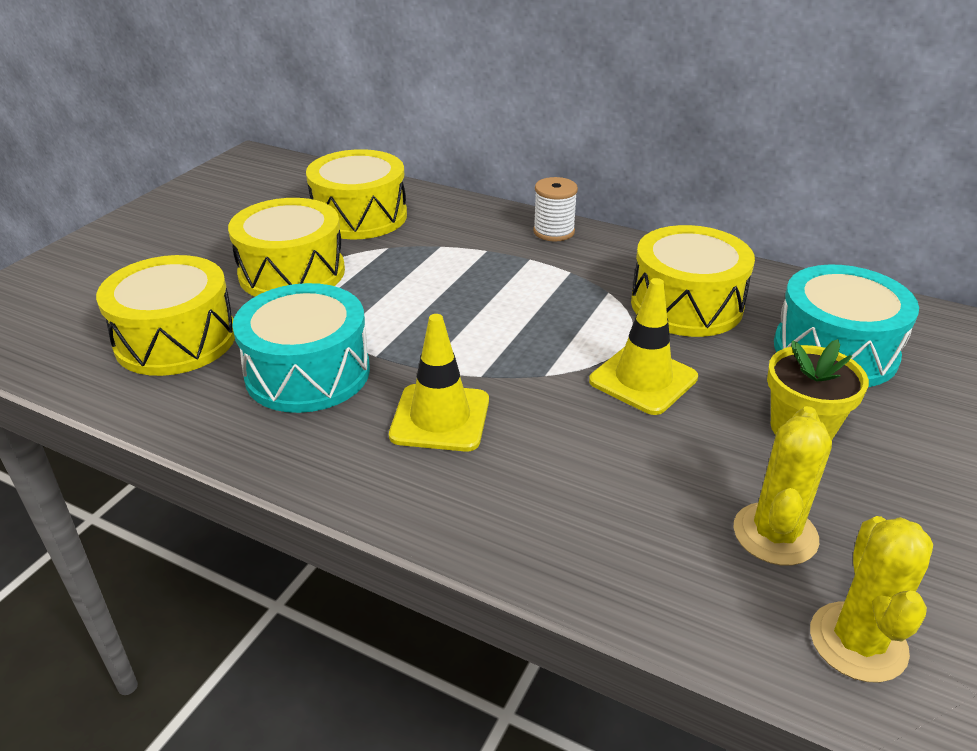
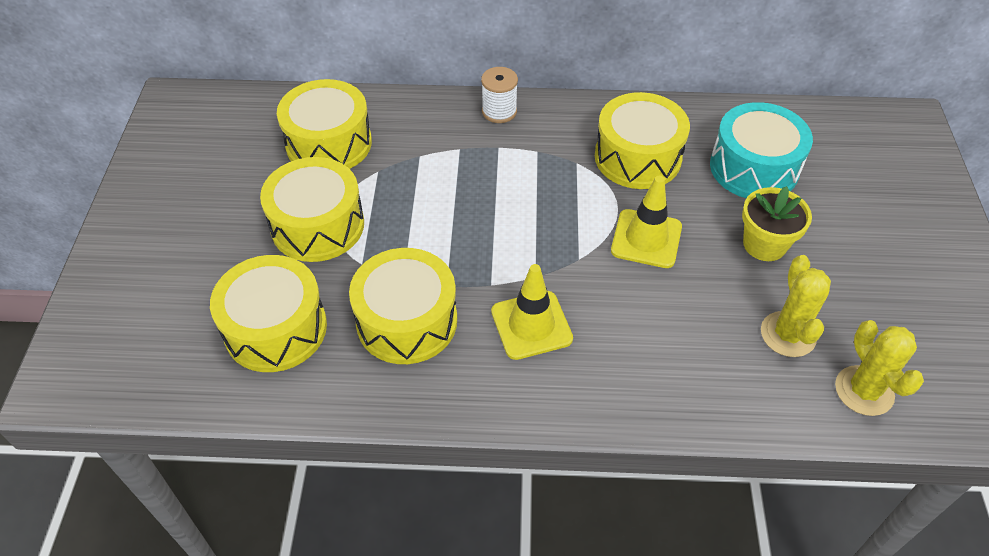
camera: 25 degrees left, 15 degrees up
(308, 373) = (407, 321): turquoise drum -> yellow drum

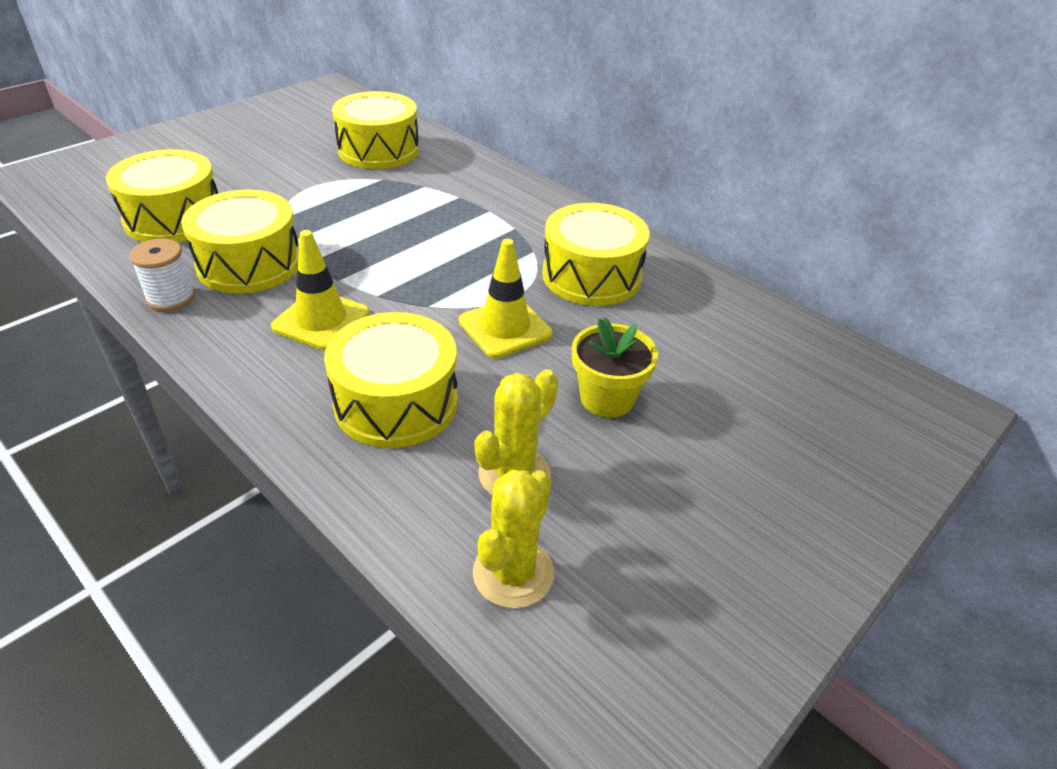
camera: 40 degrees right, 10 degrees down
(317, 225) = (294, 184): yellow drum -> yellow drum (396, 402)
(499, 111) = (526, 192): white spool -> white spool (171, 298)
(754, 168) = (692, 342): turquoise drum -> none

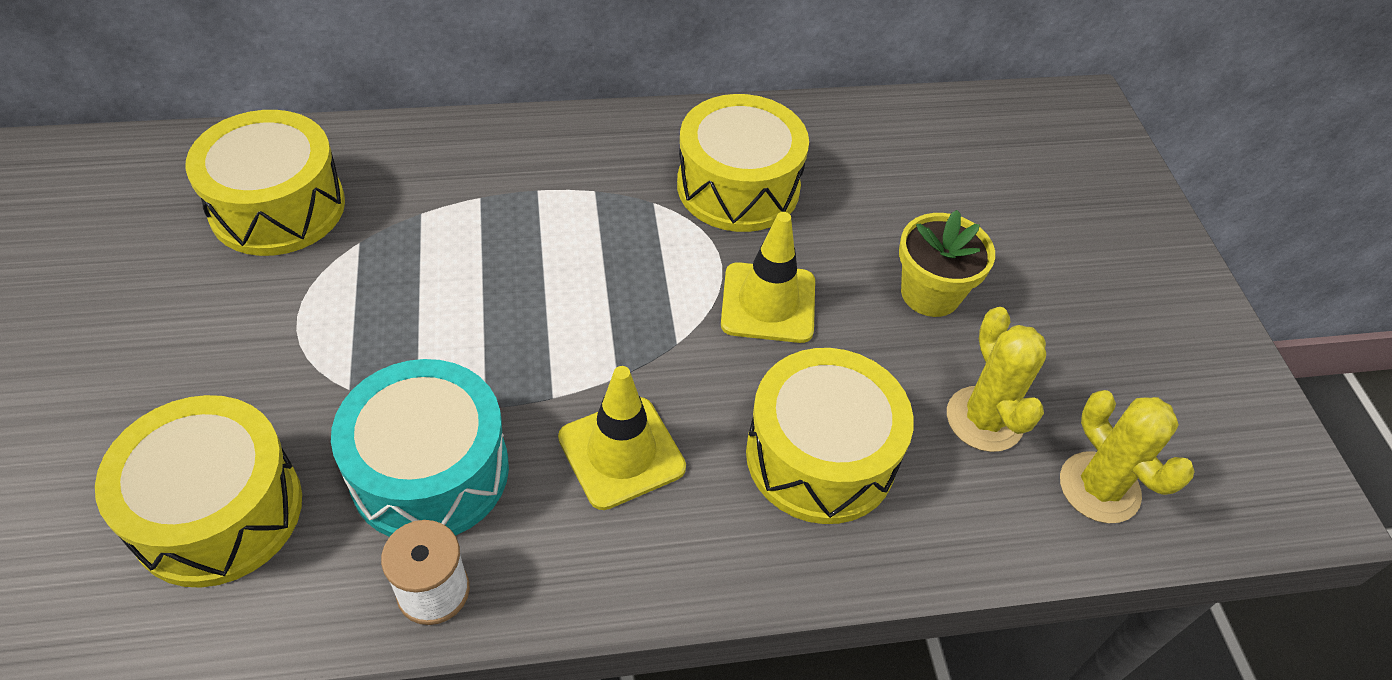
camera: 55 degrees left, 10 degrees up
(249, 263) = (430, 471): yellow drum -> turquoise drum

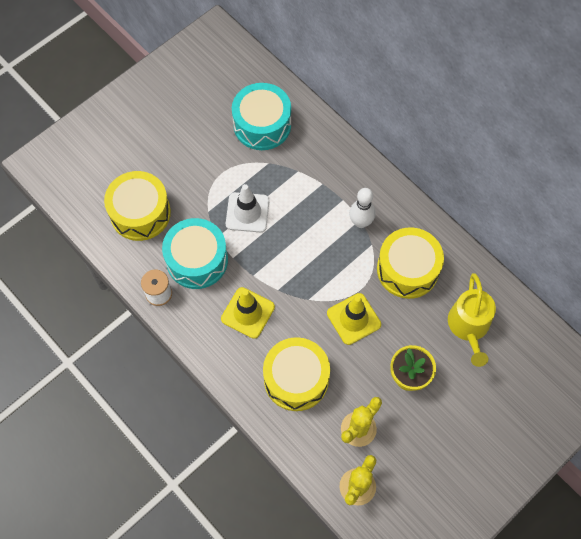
camera: 60 degrees right, 15 degrees up
(278, 207) = (262, 125): yellow drum -> turquoise drum
(419, 329) = (247, 212): none -> white traffic cone
(600, 192) = (360, 222): none -> white bowling pin
(896, 176) = (469, 327): none -> yellow watering can

